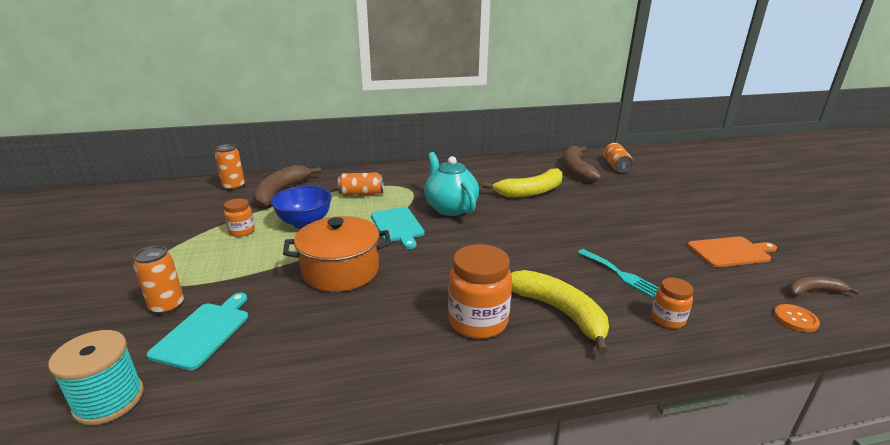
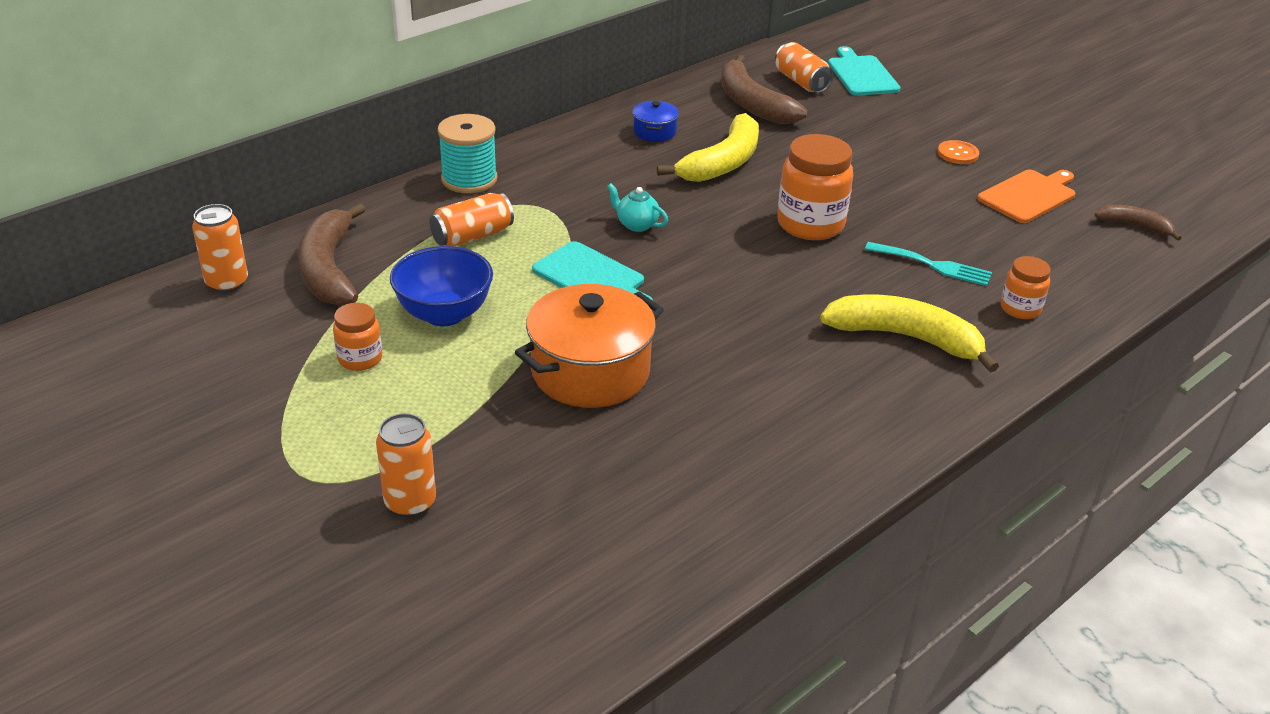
camera: 30 degrees left, 10 degrees up
(109, 400) = (505, 628): turquoise spool -> turquoise spool (469, 179)
(203, 332) = (511, 514): turquoise cutting board -> turquoise cutting board (861, 74)
(450, 208) = (636, 225): turquoise teapot -> turquoise teapot, size x0.48
(478, 321) = (829, 381): orange jar -> orange jar (810, 224)
(506, 171) = (654, 132): none -> blue pot
(795, 319) = (1135, 267): orange button -> orange button (957, 154)
(813, 291) = (1134, 226): brown banana -> brown banana turned 60 degrees clockwise

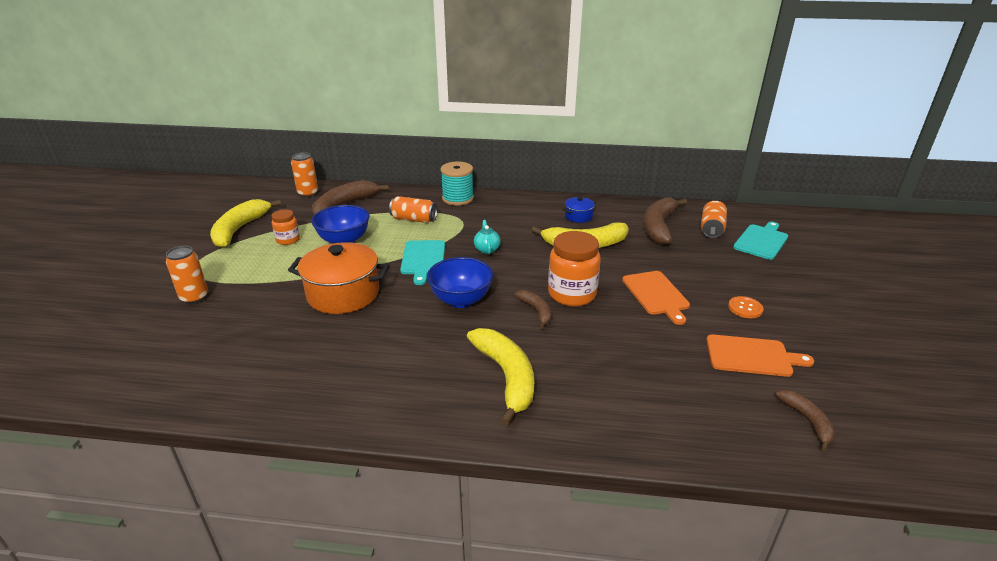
camera: 50 degrees right, 5 degrees down
(244, 390) = (239, 229): none -> yellow banana
(725, 296) = (461, 300): none -> blue bowl
(813, 261) = (536, 311): none -> brown banana
(876, 181) = (656, 294): none -> orange cutting board
(933, 265) = (601, 353): turquoise fork -> none
(1020, 309) = (608, 410): orange jar -> none

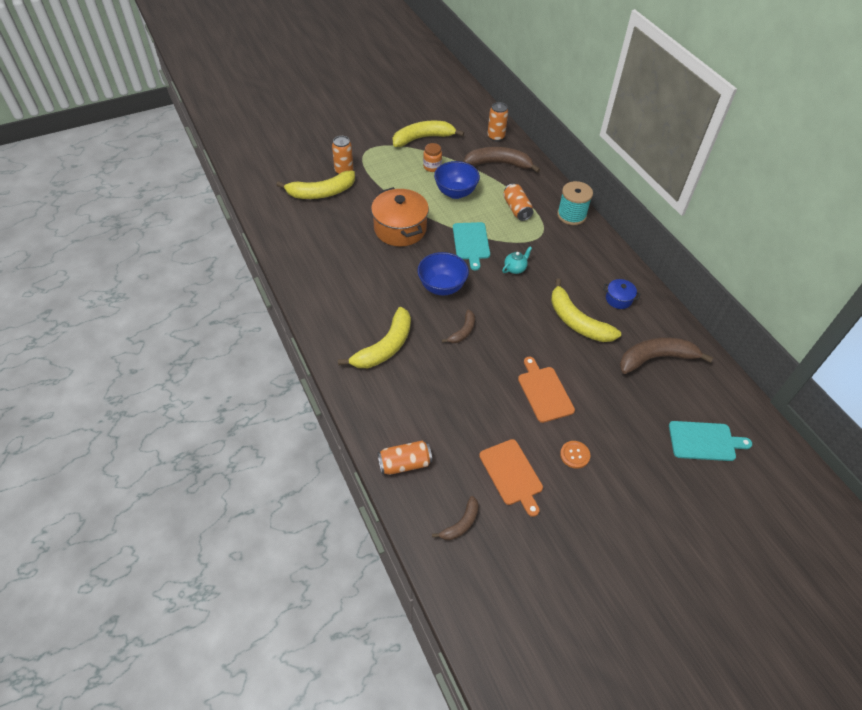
camera: 55 degrees right, 20 degrees up
(199, 328) = (321, 192): none -> yellow banana
(423, 259) = (471, 243): turquoise cutting board -> turquoise cutting board turned 60 degrees counterclockwise
(572, 294) = (500, 342): orange jar -> none
(656, 294) = (544, 392): orange cutting board -> orange cutting board turned 120 degrees clockwise
(711, 229) = (690, 397): orange can -> orange can (405, 463)

